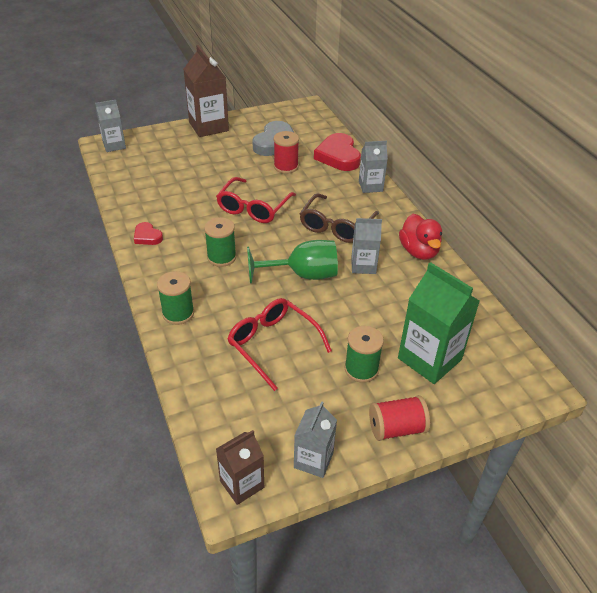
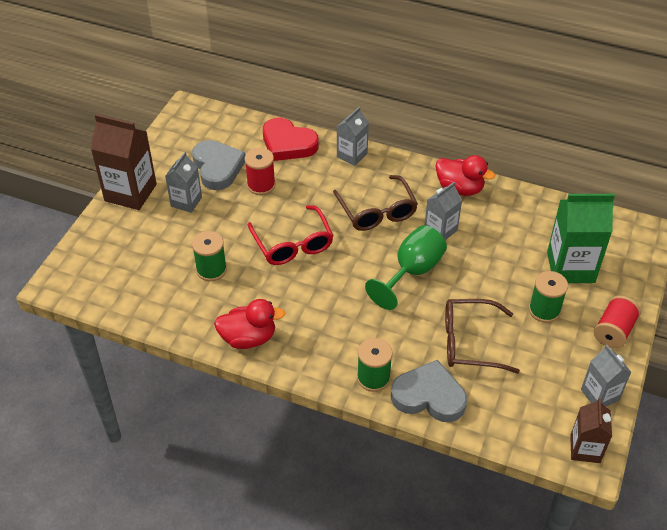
camera: 45 degrees left, 5 degrees up
(114, 145) = (70, 277): grey carton -> grey carton (186, 202)
(147, 236) = (248, 338): red heart -> red duck
(193, 352) = (429, 396): none -> grey heart
(221, 257) = (334, 306): green spool -> green spool (211, 270)
(272, 344) = (469, 342): red glasses -> brown glasses

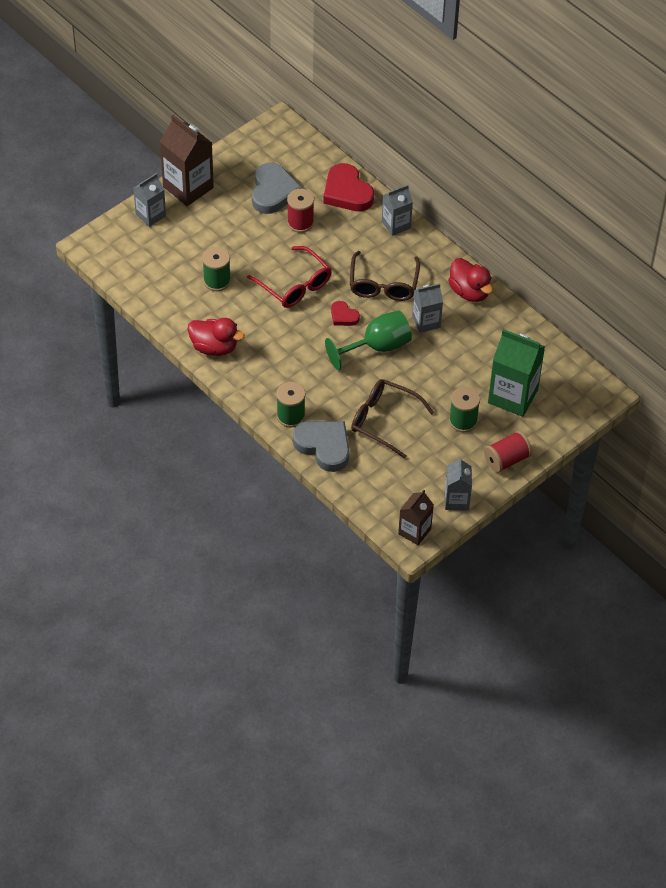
camera: 25 degrees right, 5 degrees up
(186, 202) = (229, 213): grey carton -> grey carton (150, 215)
(293, 244) = (295, 285): red glasses -> red glasses turned 45 degrees counterclockwise
(359, 255) = (343, 316): none -> red heart

